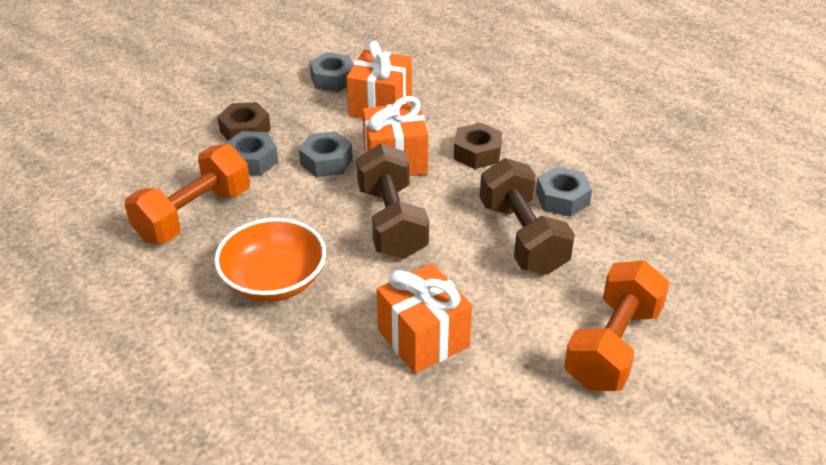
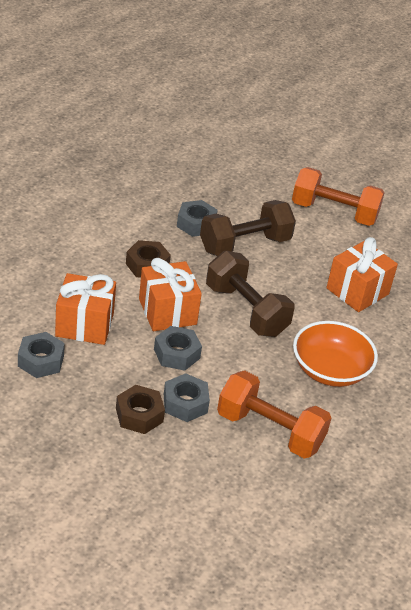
camera: 105 degrees left, 0 degrees up
(392, 222) = (246, 310): brown dumbbell -> brown dumbbell turned 75 degrees clockwise

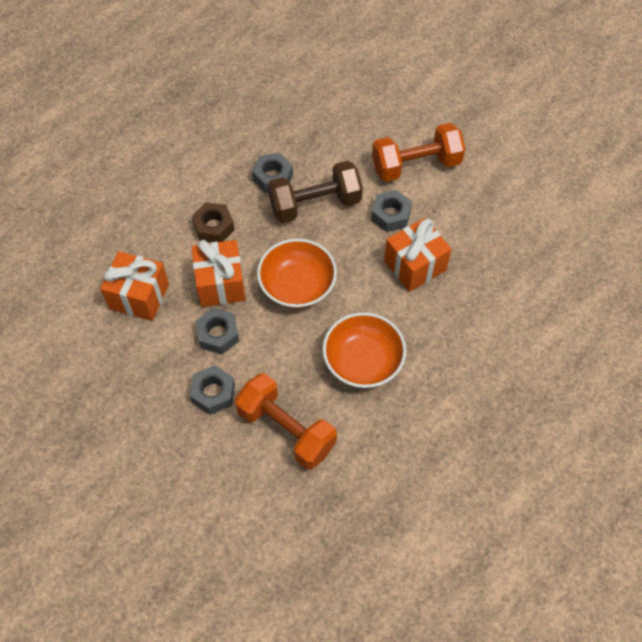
camera: 15 degrees right, 20 degrees up
(41, 361) = (90, 337): grey nut -> grey nut (390, 215)
(139, 415) = (167, 404): brown nut -> none
(246, 310) = (297, 285): brown dumbbell -> orange bowl
(334, 212) = (416, 165): orange dumbbell -> orange dumbbell turned 45 degrees counterclockwise

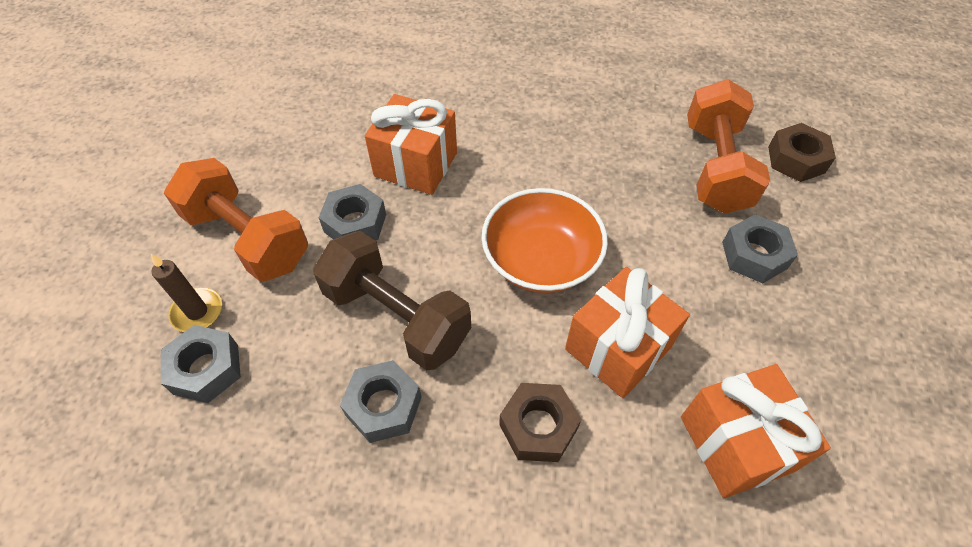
camera: 125 degrees left, 5 degrees down
(218, 334) = (685, 300): grey nut -> grey nut (206, 369)
(253, 487) = (796, 159): none -> brown nut
(363, 361) = (577, 148): orange bowl -> none
(382, 130) = (197, 312): none -> brown candle

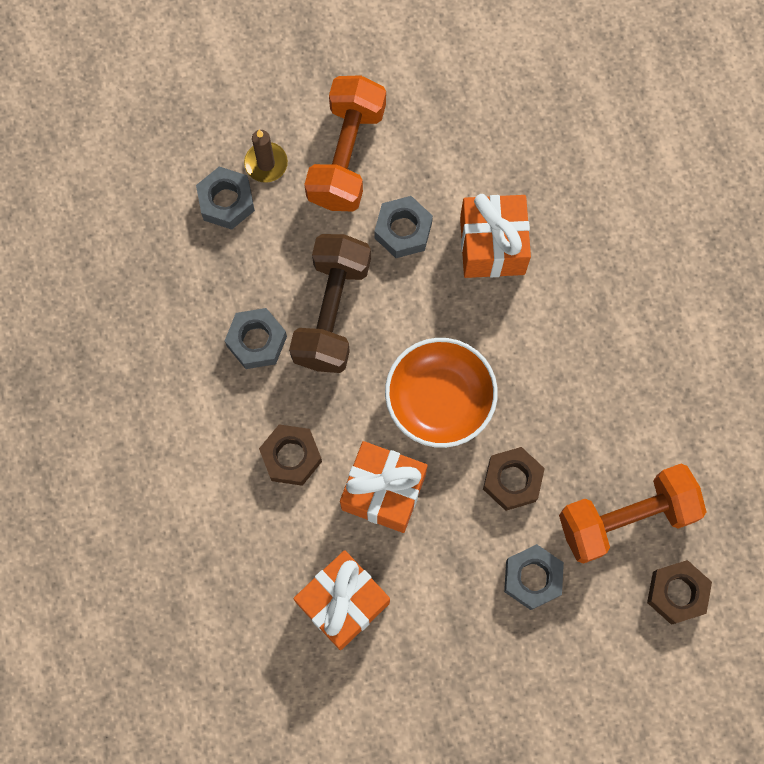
camera: 65 degrees right, 20 degrees up
(648, 234) = (512, 480): none -> brown nut

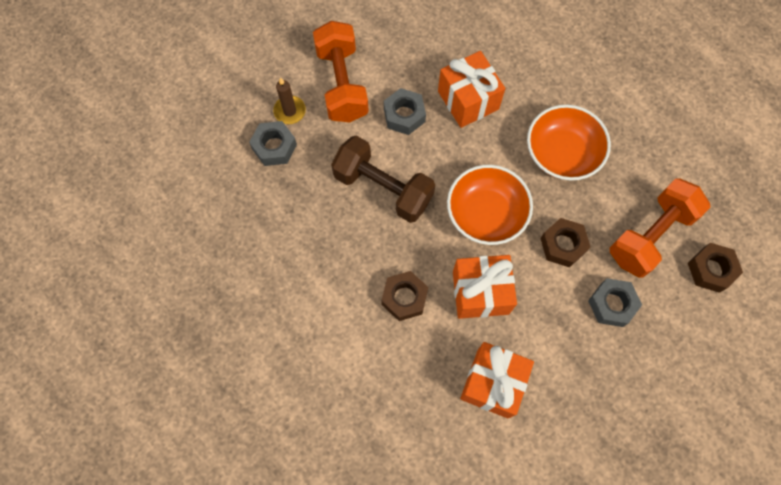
camera: 25 degrees left, 5 degrees down
(256, 341) = (341, 230): grey nut -> none
(332, 312) = (383, 188): brown dumbbell -> brown dumbbell turned 45 degrees counterclockwise
(573, 367) = (562, 153): none -> orange bowl

